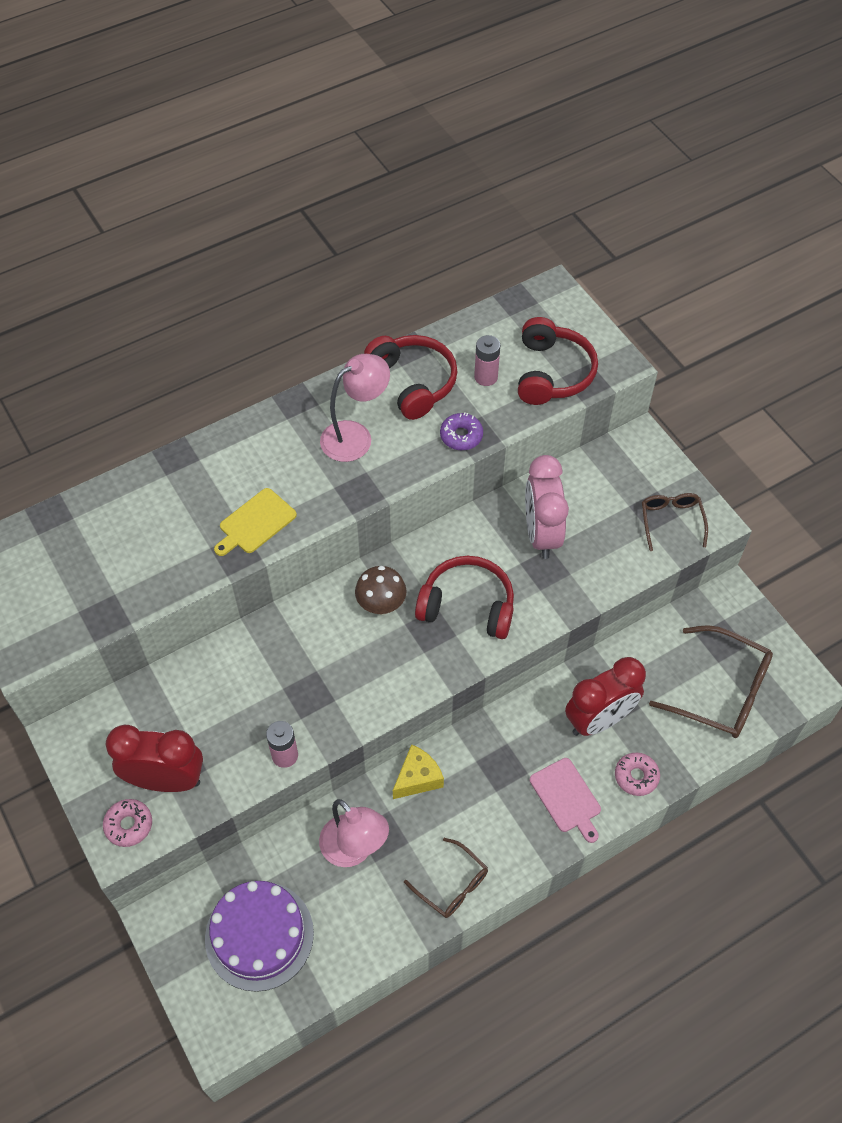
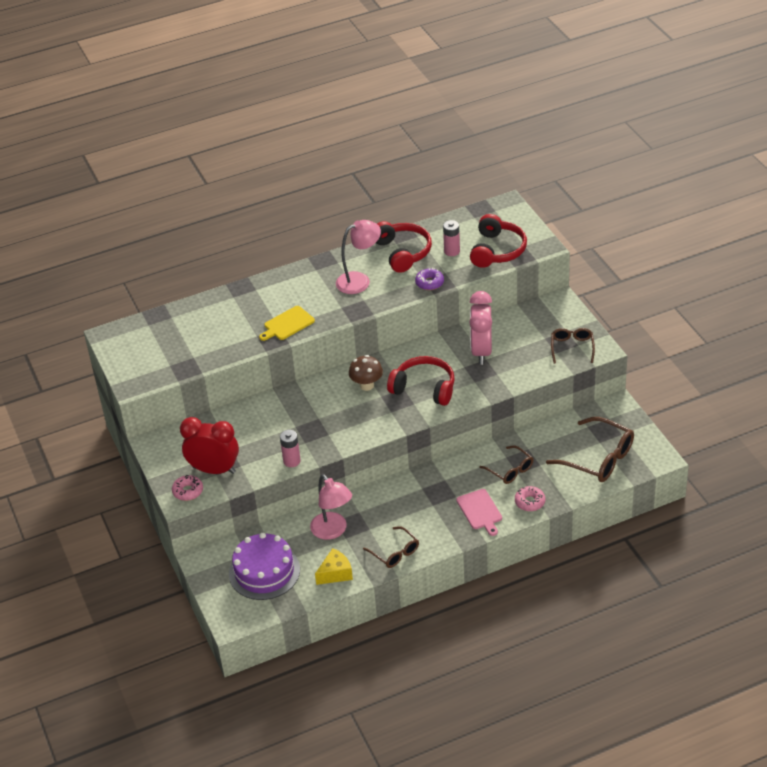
camera: 10 degrees right, 15 degrees down
(417, 778) = (381, 495): yellow cheese -> yellow cheese (335, 573)
(599, 720) = (510, 470): red clock -> brown glasses

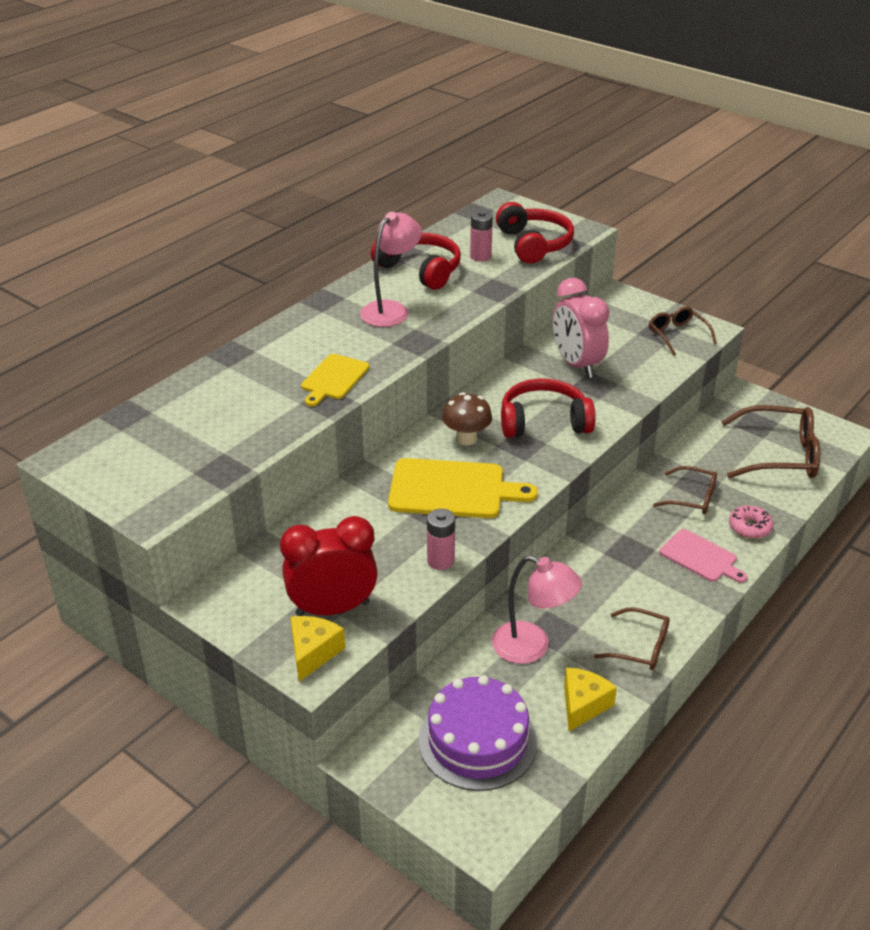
camera: 30 degrees left, 5 degrees down
(188, 491) = (313, 653): pink donut -> yellow cheese
(332, 418) = (452, 489): none -> yellow cutting board
(429, 283) = (483, 292): purple donut -> none

